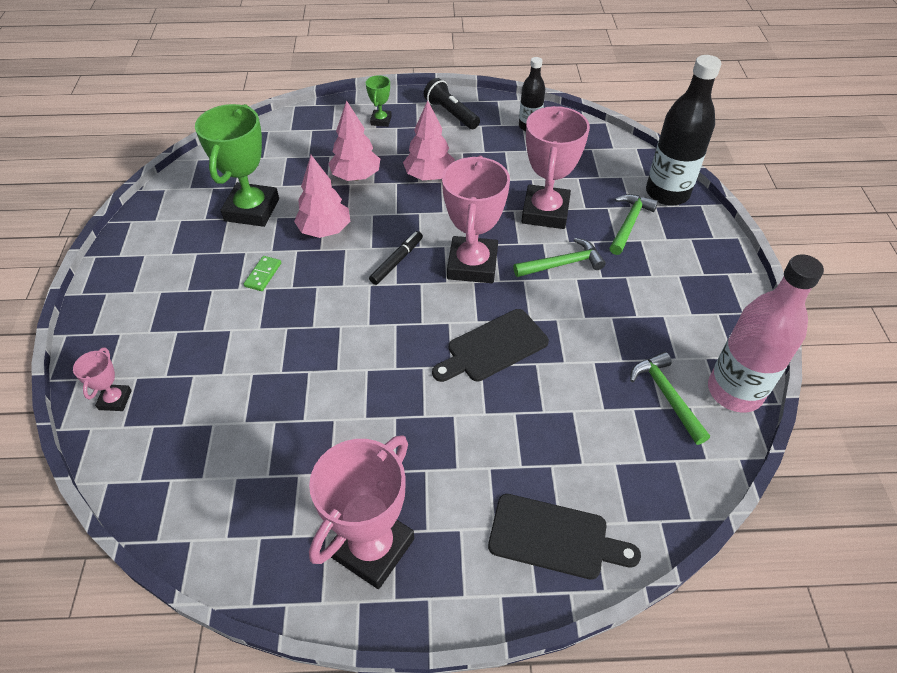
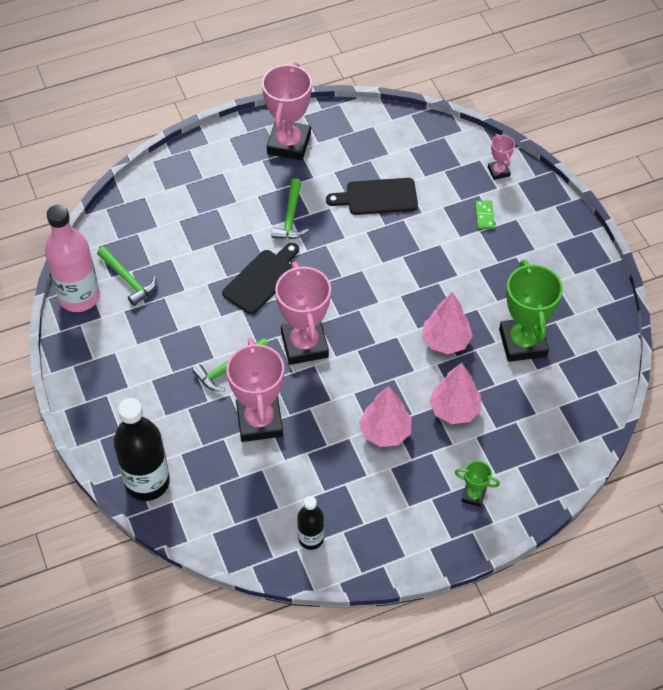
camera: 160 degrees right, 5 degrees up
(263, 275) = (467, 285): green domino -> green domino (484, 216)
(381, 120) = (473, 495): green trophy -> green trophy turned 60 degrees counterclockwise
(397, 261) = (368, 329): black marker -> none
(451, 114) = (404, 532): black flashlight -> none
(554, 538) = (186, 177): black cutting board -> black cutting board (377, 197)
(629, 223) = (179, 431): green hammer -> green hammer (291, 217)

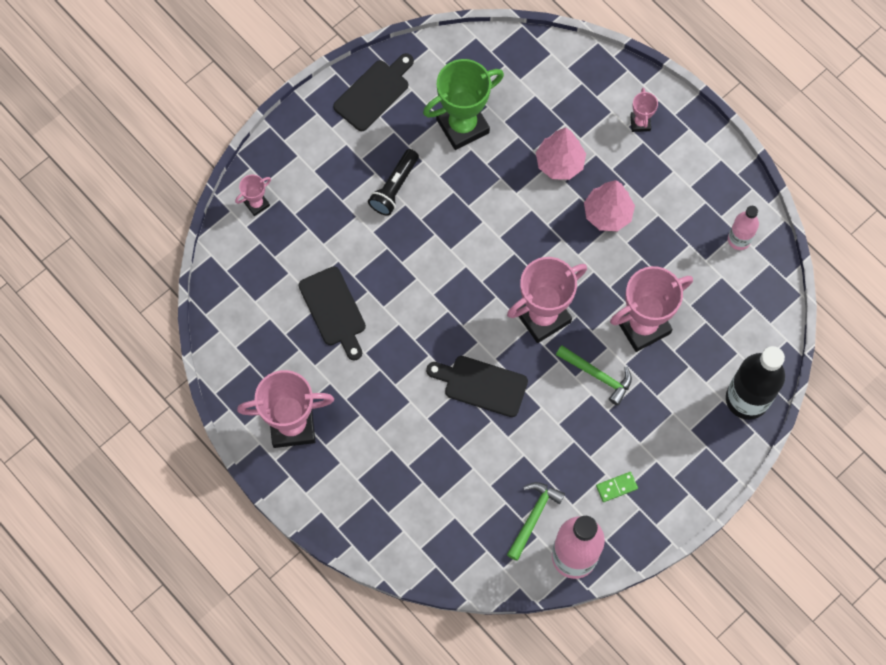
camera: 110 degrees left, 15 degrees up
(291, 217) = (391, 386): green hammer -> none
(311, 538) = (739, 239): black bottle -> pink bottle
(445, 341) = (487, 192): pink tree -> none
(473, 495) = (640, 123): green trophy -> pink trophy
(477, 272) = (394, 187): none -> black flashlight
(484, 216) = (321, 201): green domino -> green domino (616, 487)
(581, 284) = (374, 93): none -> black cutting board

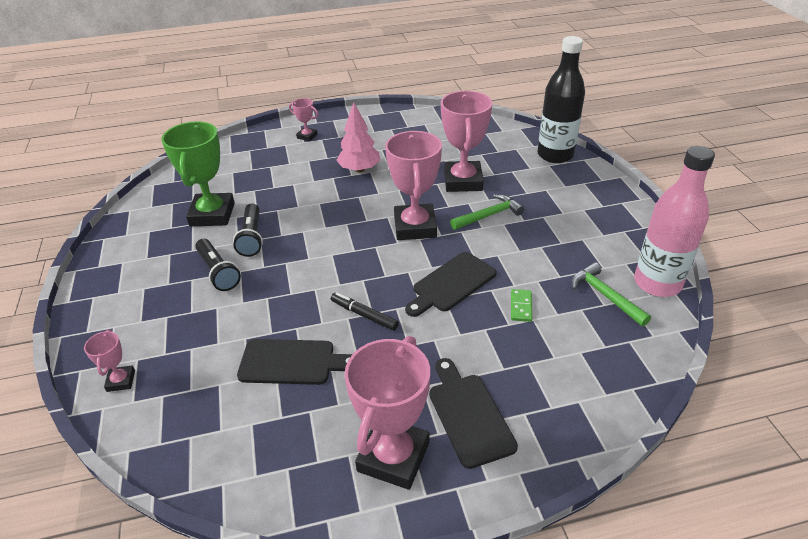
camera: 60 degrees left, 30 degrees down
(374, 93) = (123, 253): black cutting board -> black cutting board (469, 415)
(408, 334) = (364, 315): none -> black marker
(451, 183) = (251, 237): none -> black flashlight
(559, 163) = (297, 178): pink tree -> none
(616, 487) = (598, 237): green domino -> green domino (521, 307)
(739, 239) = (431, 124): pink bottle -> none

